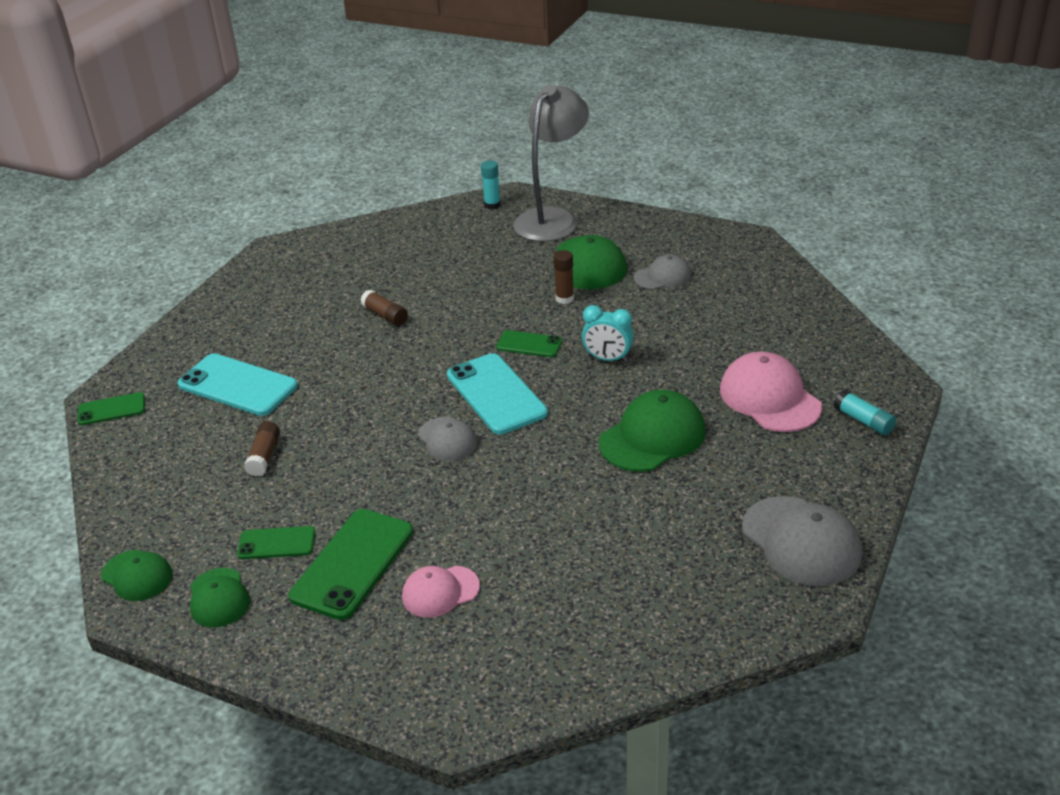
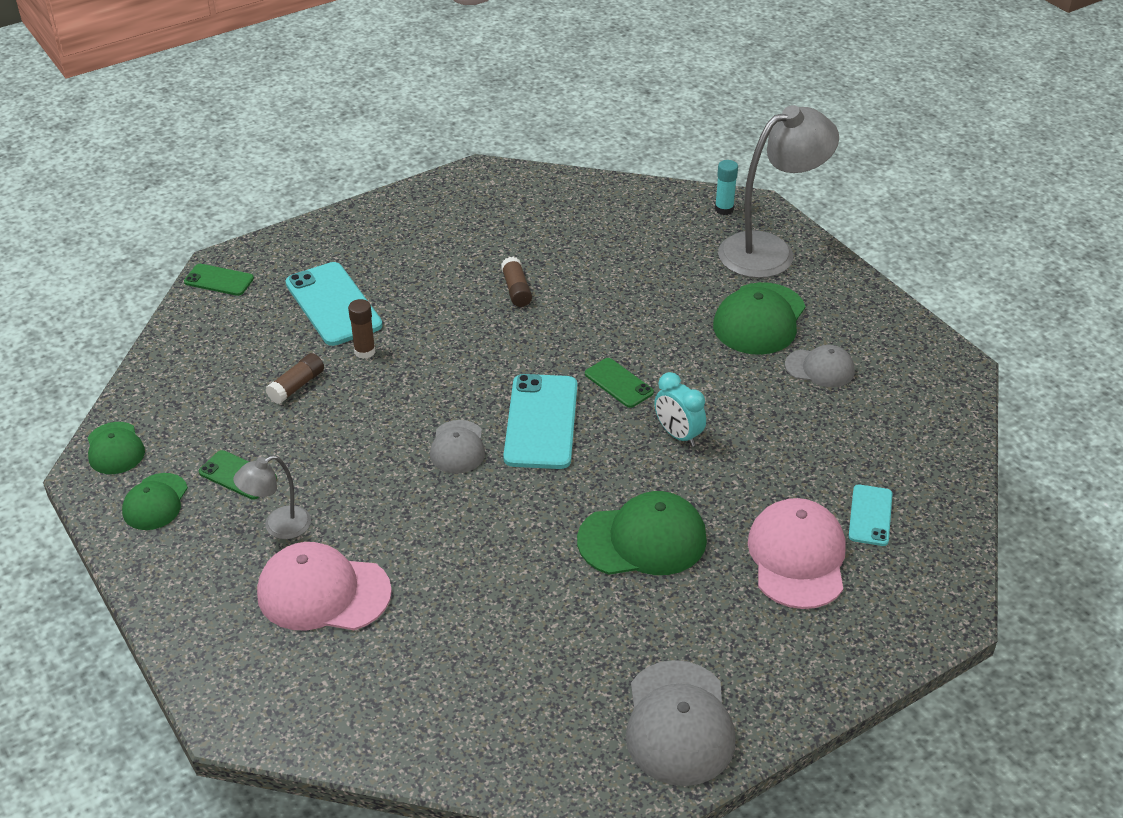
camera: 30 degrees right, 5 degrees up
(352, 563) = (278, 527): green phone -> grey lamp
(440, 591) = (323, 592): pink cap -> pink cap, size x1.66
(564, 299) = (698, 348): brown glue stick -> brown glue stick (364, 351)
(789, 351) = (870, 515): none -> turquoise phone
(863, 421) = (869, 632): turquoise glue stick -> none

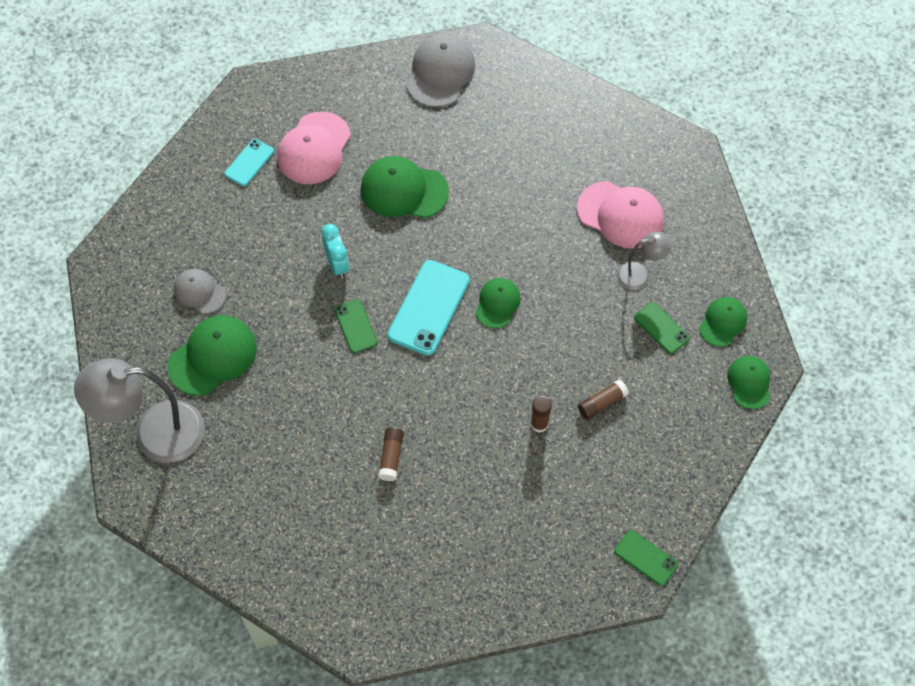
camera: 160 degrees left, 20 degrees up
(333, 304) = (551, 491): turquoise phone -> none
(457, 447) = (497, 303): grey cap -> green cap
(724, 209) = (160, 503): turquoise glue stick -> none

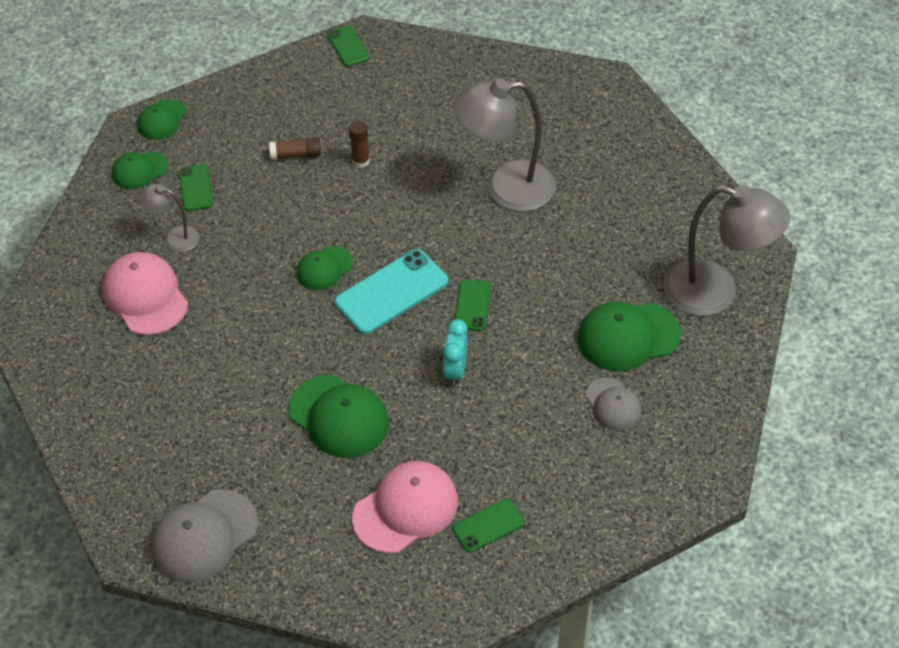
camera: 150 degrees left, 10 degrees down
(249, 163) = (488, 526): turquoise phone -> green phone
(391, 457) = (505, 188): brown glue stick -> grey lamp

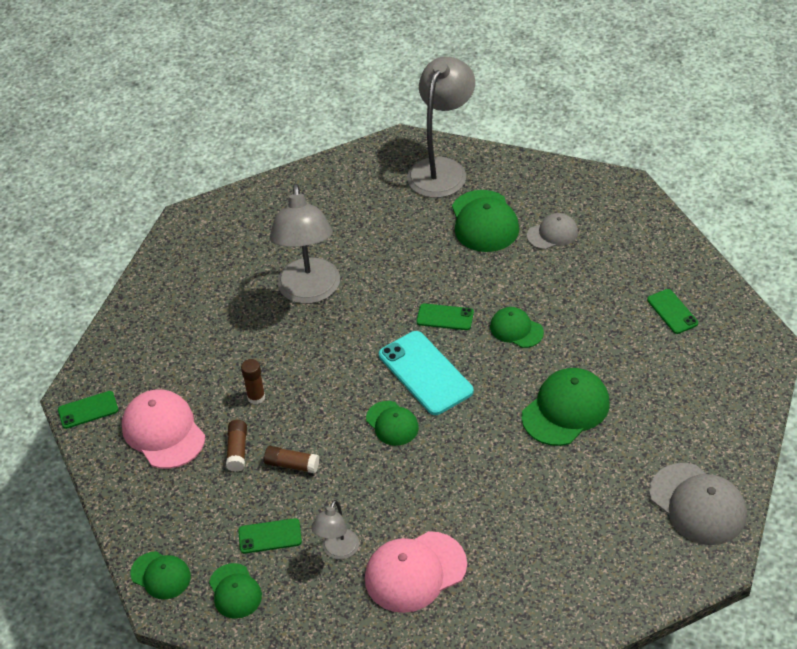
camera: 85 degrees left, 5 degrees down
(276, 196) = (292, 465): none -> brown glue stick
(406, 509) = (659, 363): pink cap -> pink cap (163, 431)
(456, 370) = (516, 329): turquoise clock -> green cap

